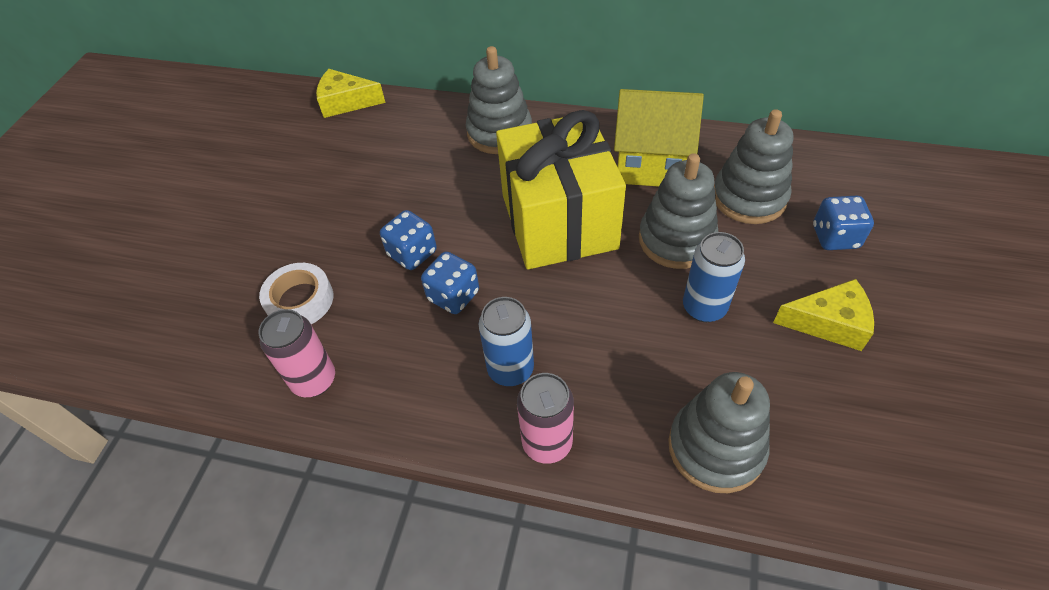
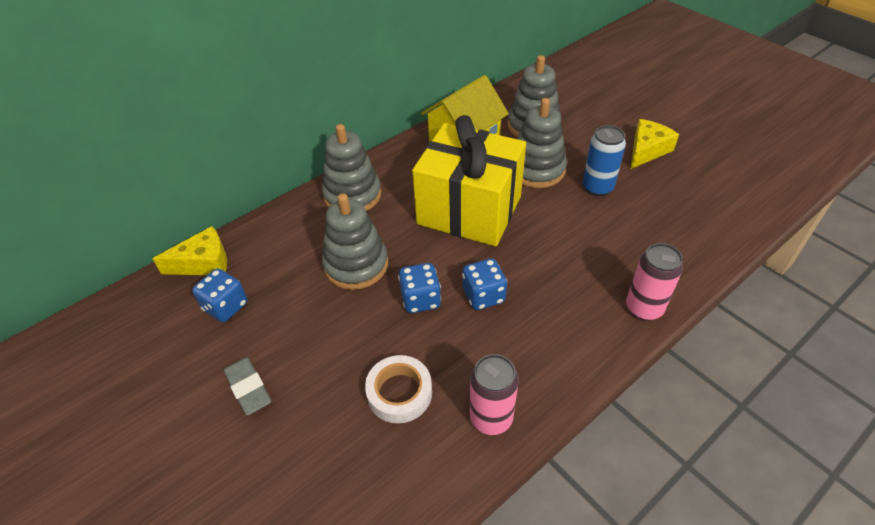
camera: 55 degrees left, 5 degrees down
(245, 207) = (248, 388): none -> grey eraser
(346, 102) = (204, 263): yellow cheese -> yellow cheese turned 150 degrees counterclockwise
(510, 369) = (573, 297): blue can -> none
(715, 448) = (697, 237): grey stacking toy -> grey stacking toy (356, 265)
(835, 237) = (592, 114): blue dice -> blue dice (226, 306)

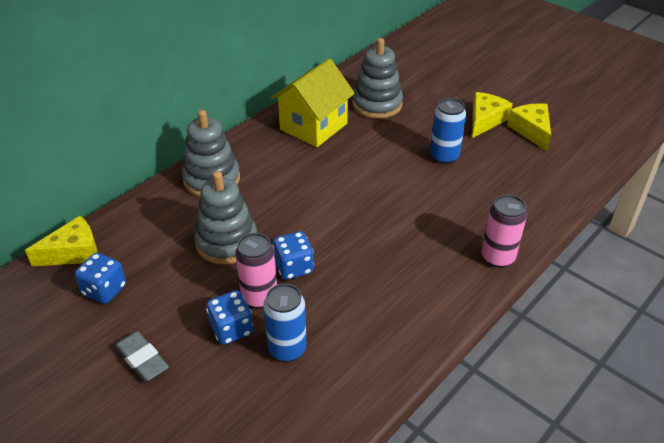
camera: 10 degrees left, 5 degrees down
(399, 393) = (287, 349): white tape -> blue can
(469, 210) = (327, 185): yellow gift -> none
(483, 295) = (352, 259): blue dice -> blue dice (231, 329)
(491, 418) = (374, 361): pink can -> pink can (259, 297)
(536, 170) = (386, 144): grey stacking toy -> none
(697, 165) = (531, 130): none -> yellow cheese

